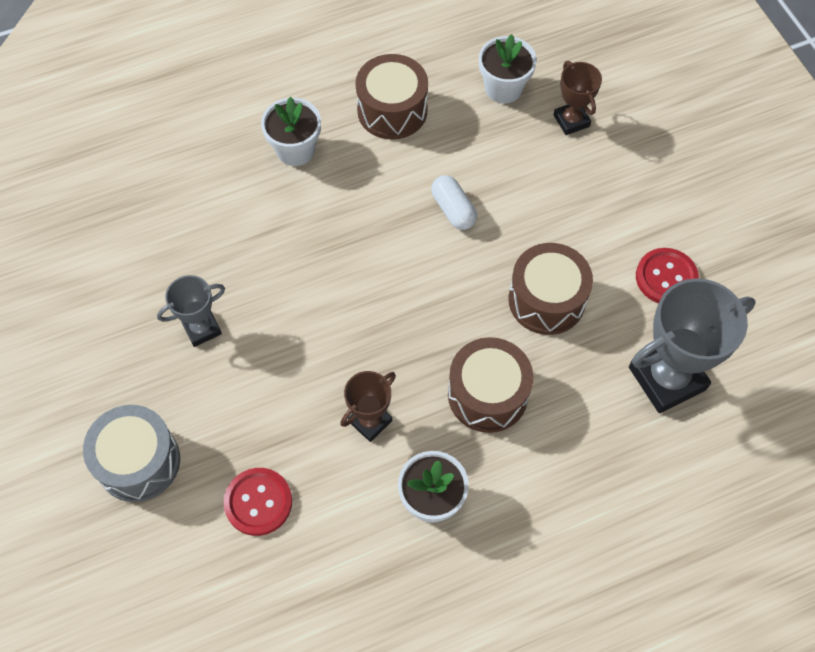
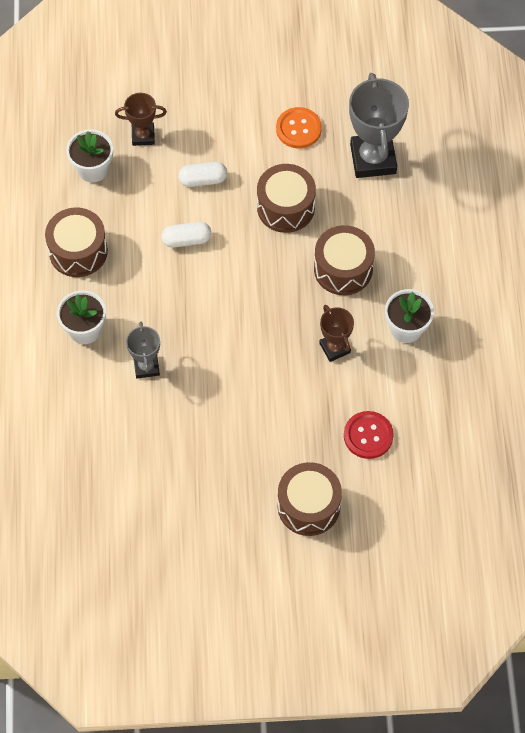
camera: 70 degrees left, 0 degrees up
(138, 462) = (308, 506): grey drum -> brown drum
(202, 328) = (217, 437): grey trophy -> grey trophy (146, 366)
(542, 199) = (203, 180): none -> white capsule
(666, 277) = (298, 129): red button -> orange button

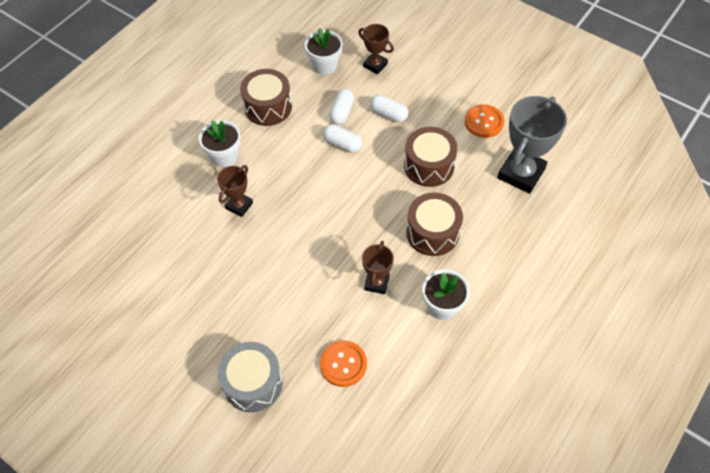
camera: 40 degrees right, 5 degrees down
(146, 366) = (239, 205): grey trophy -> brown trophy
(156, 208) = (342, 112): none -> white capsule
(308, 506) = (253, 383): brown drum -> grey drum
(368, 436) = (343, 364): red button -> orange button

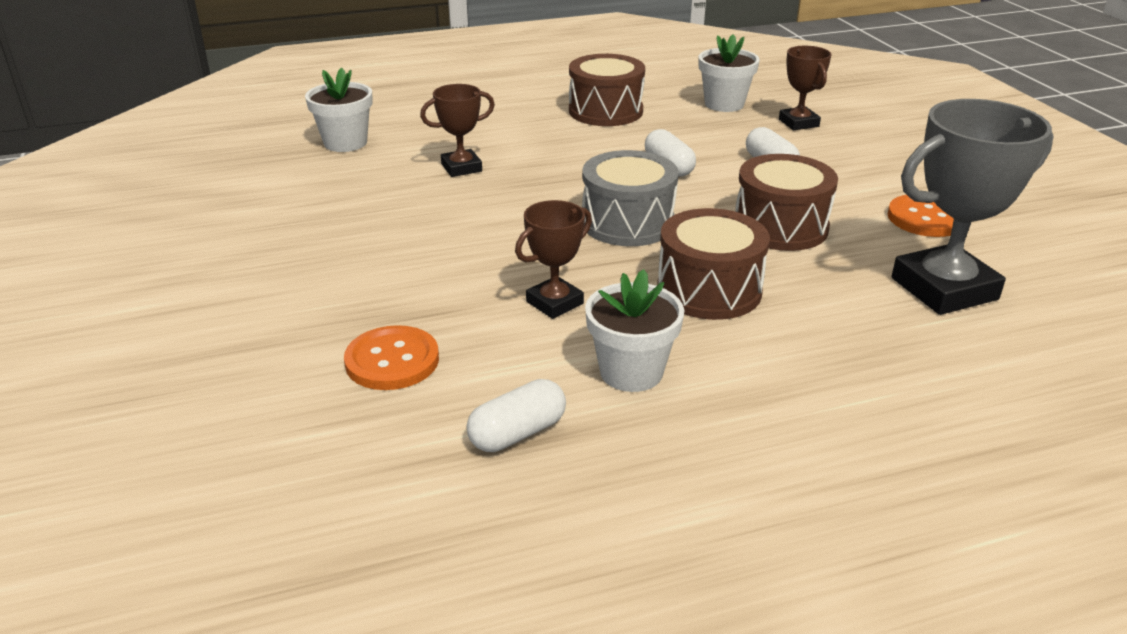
camera: 35 degrees right, 25 degrees down
(224, 156) = (499, 128): white flower pot -> white flower pot (345, 143)
(253, 383) = (247, 319): grey drum -> grey drum (628, 223)
(342, 112) = (701, 143): white capsule -> white capsule (517, 433)

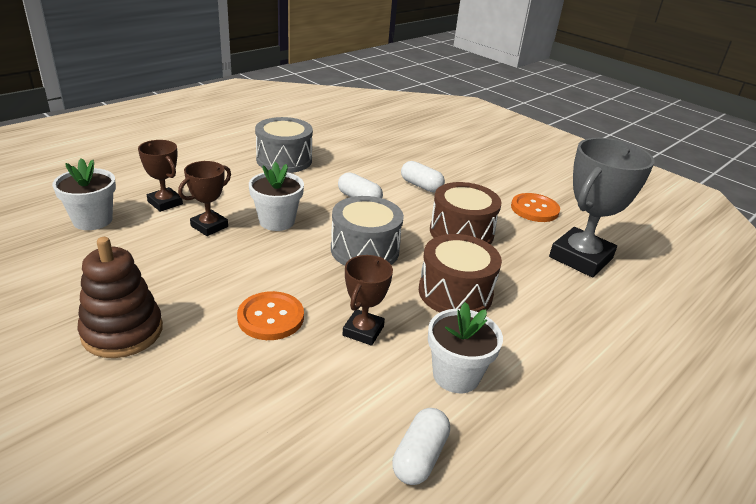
camera: 30 degrees left, 0 degrees up
(302, 247) = (122, 331): none -> brown stacking toy
(392, 361) = (278, 422): orange button -> orange button (271, 317)
(605, 111) = (284, 160): brown drum -> grey drum
(724, 104) = (359, 143): white flower pot -> white flower pot (277, 221)
(798, 123) = (415, 151): brown trophy -> brown trophy (165, 203)

